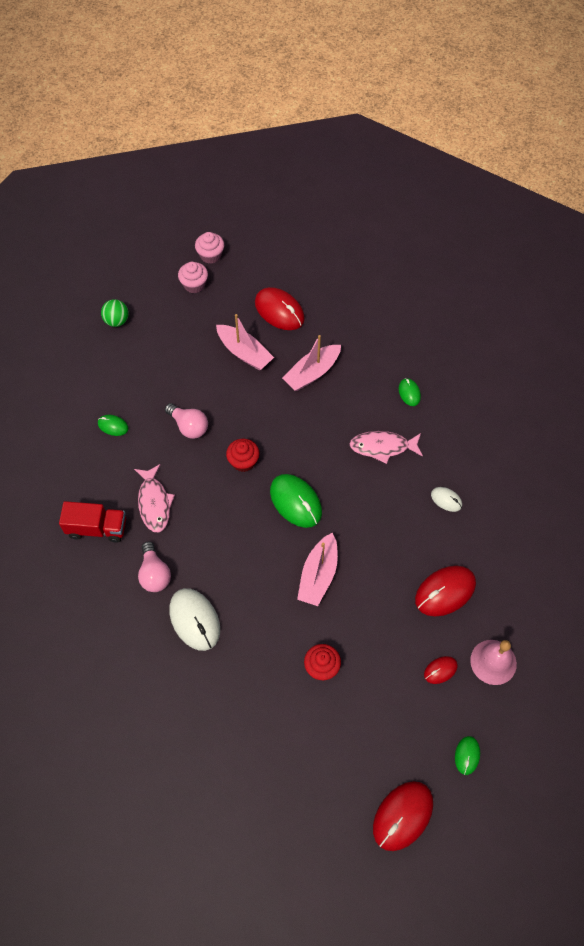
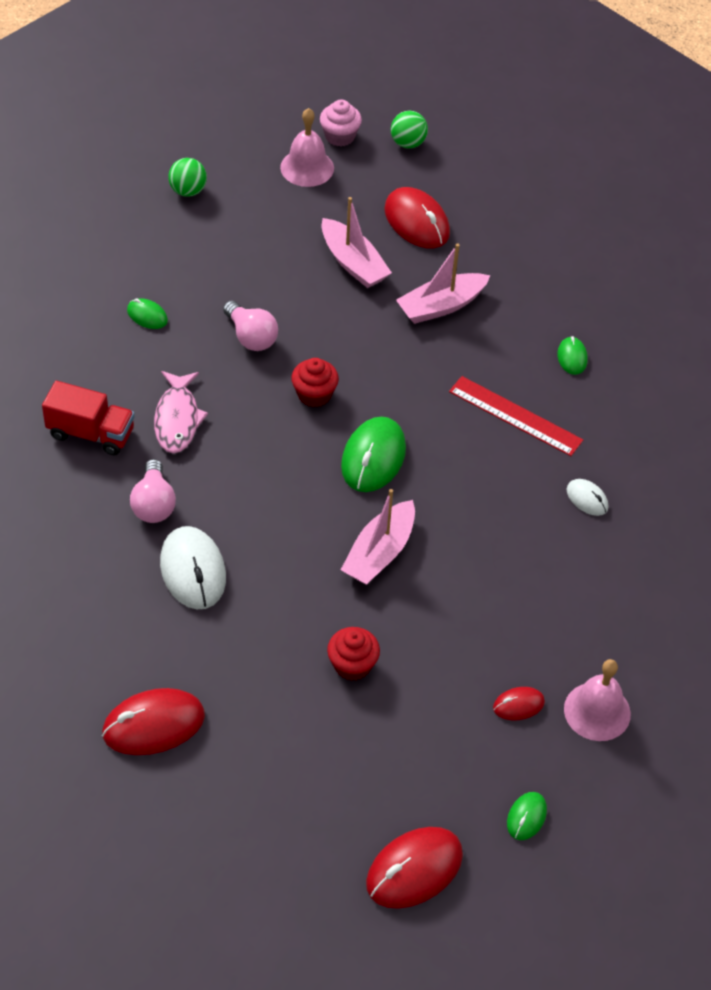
camera: 10 degrees right, 10 degrees down
(194, 285) = (307, 167): pink cupcake -> pink bell
(258, 251) = (408, 143): none -> green ball
(296, 502) = (373, 458): green mouse -> green mouse turned 45 degrees clockwise
(383, 447) = (515, 416): pink fish -> red ruler
(445, 592) = (553, 611): red mouse -> red mouse (153, 725)

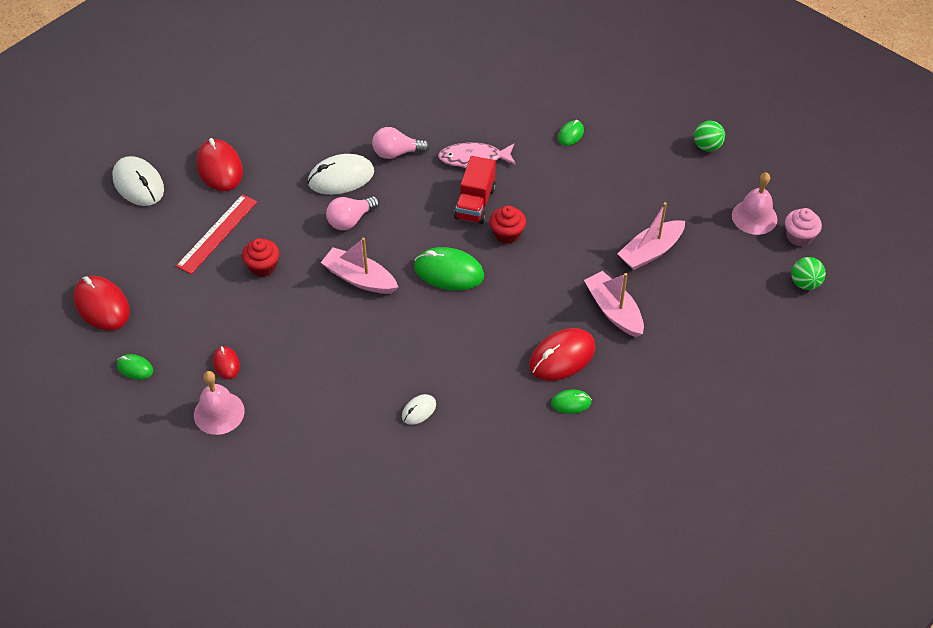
camera: 90 degrees right, 0 degrees up
(91, 433) = (456, 116): red truck -> red truck (475, 203)
(173, 836) = (138, 184): none -> white mouse
(251, 337) = (559, 194): pink light bulb -> pink light bulb (350, 220)
(417, 222) = (708, 292): red mouse -> red mouse (562, 357)
(515, 416) = (500, 362): red ruler -> red ruler (217, 233)

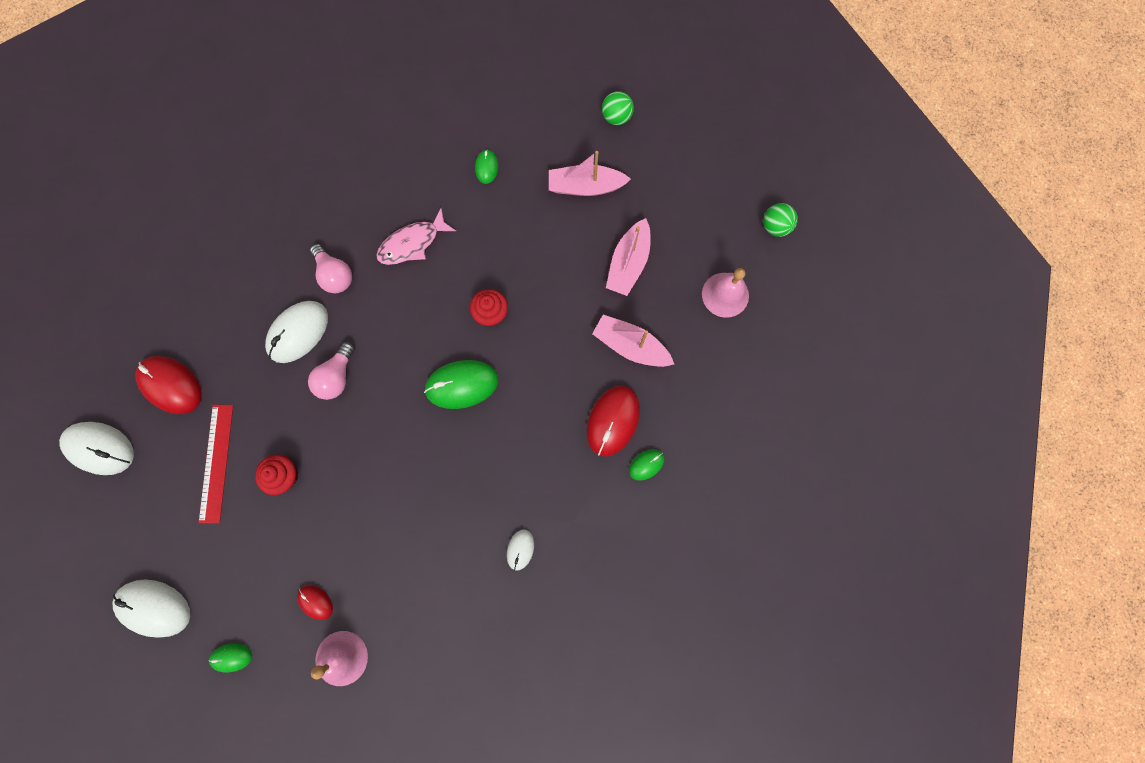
camera: 30 degrees left, 25 degrees up
(102, 305) = (154, 607): red mouse -> white mouse
(359, 278) = (384, 438): pink boat -> pink boat (585, 187)
(396, 153) = (335, 275): pink light bulb -> pink light bulb turned 90 degrees counterclockwise
(475, 203) = (442, 294): red truck -> none
(754, 217) = (697, 176): pink bell -> pink bell (725, 294)
(799, 236) = (745, 177): pink cupcake -> none

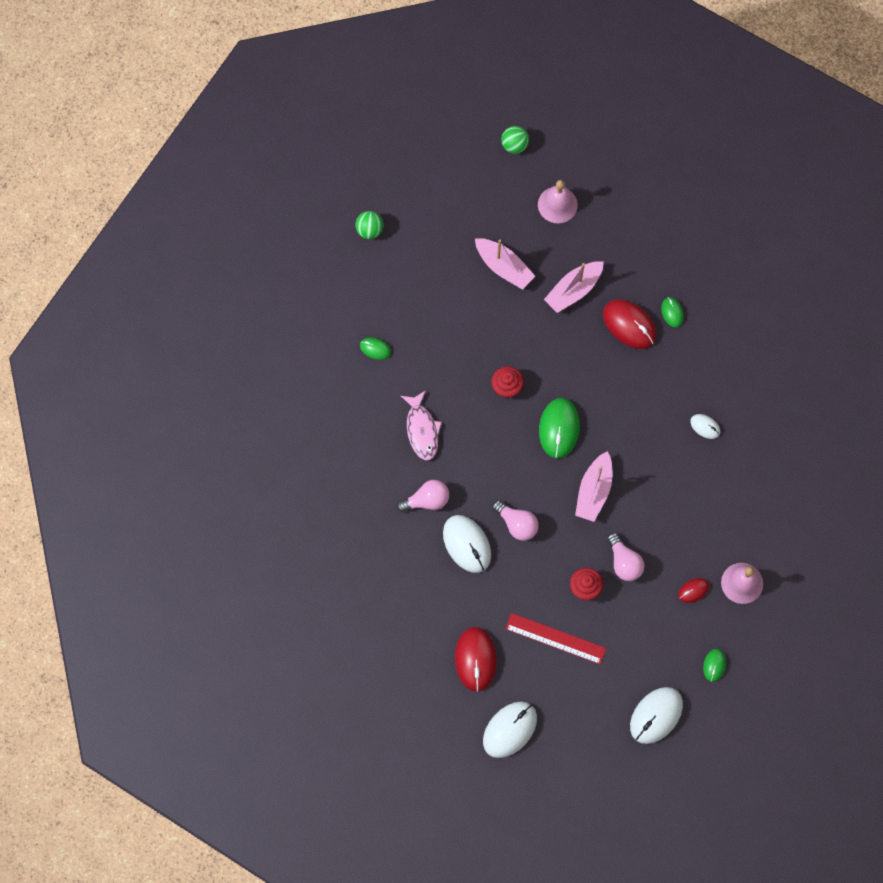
camera: 70 degrees left, 5 degrees down
(171, 385) = (475, 659): red mouse -> red mouse turned 60 degrees counterclockwise
(326, 510) = (624, 562): none -> pink light bulb
(585, 187) = (423, 276): pink boat -> pink boat (594, 491)

